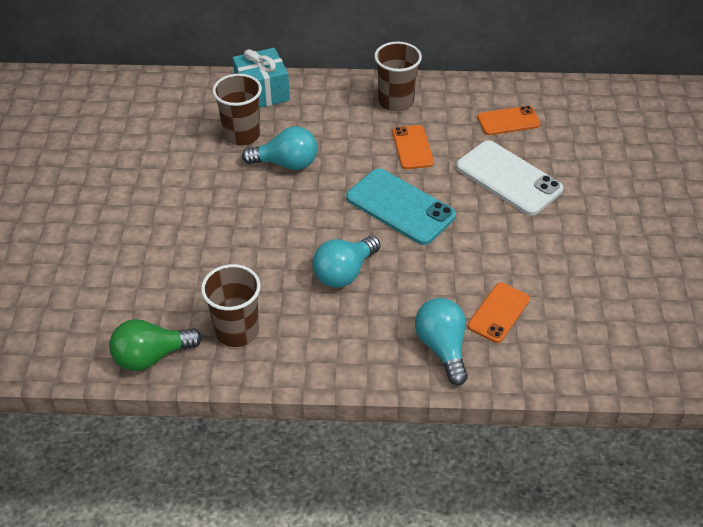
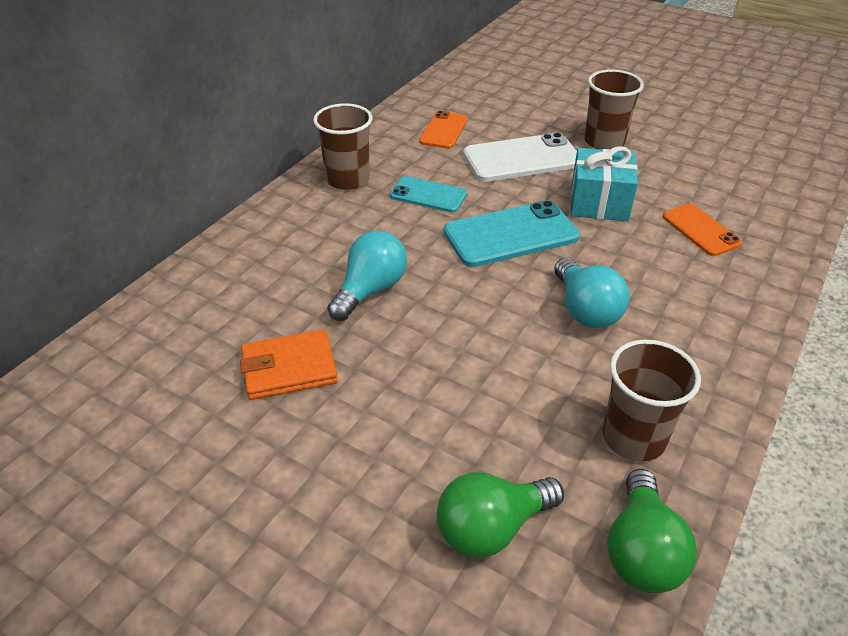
camera: 60 degrees left, 5 degrees down
(132, 289) = (492, 527): none -> green light bulb
(195, 161) = (289, 368): none -> orange wallet
(242, 134) = (283, 308): brown cup -> brown cup (604, 142)
(262, 92) = (225, 264): turquoise gift -> turquoise gift (599, 202)
(412, 147) = (428, 195): orange phone -> turquoise phone
(442, 347) = (733, 282): turquoise light bulb -> none

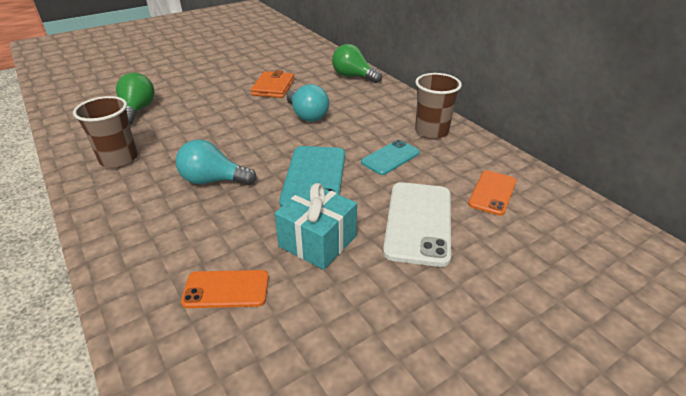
camera: 115 degrees right, 5 degrees down
(443, 130) = (492, 193): orange phone -> orange phone turned 75 degrees clockwise
(604, 142) = (424, 300): brown cup -> none
(641, 550) = (77, 138): green light bulb -> green light bulb (353, 76)

